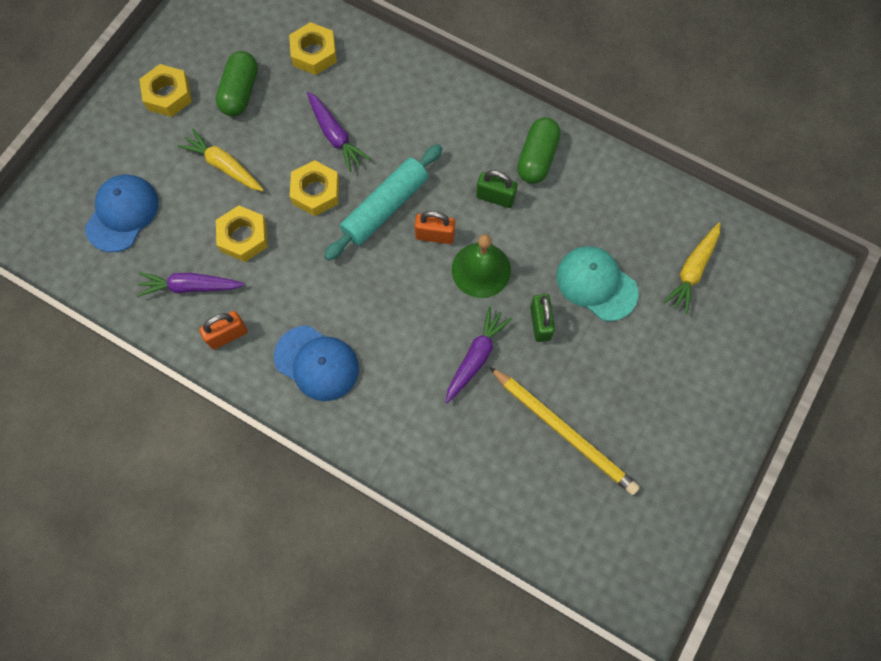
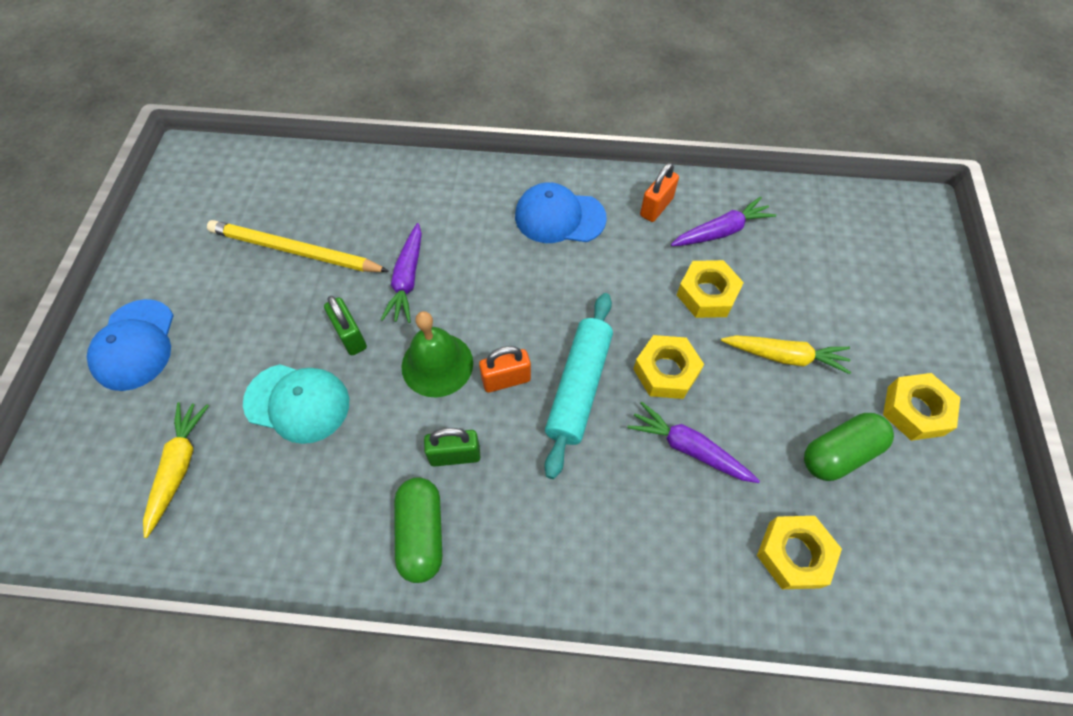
camera: 155 degrees right, 10 degrees down
(122, 214) = (841, 266): blue cap -> blue cap (135, 345)
(240, 92) = (839, 453): green capsule -> green capsule turned 75 degrees clockwise

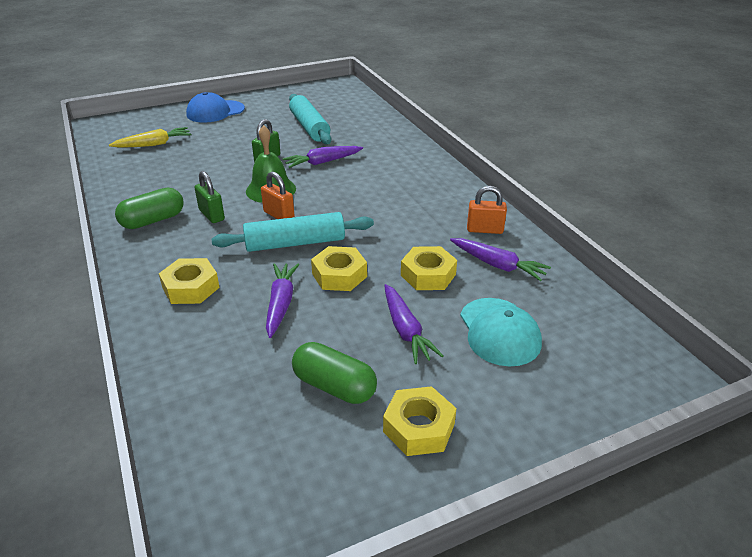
camera: 60 degrees right, 25 degrees down
(295, 251) = (309, 127): yellow pencil -> turquoise rolling pin
(297, 403) = (212, 159): turquoise cap -> turquoise cap (499, 332)
(559, 217) = (428, 195): blue cap -> none
(784, 356) = (406, 330): yellow carrot -> purple carrot
(794, 554) = (221, 382): yellow nut -> yellow nut (191, 287)

